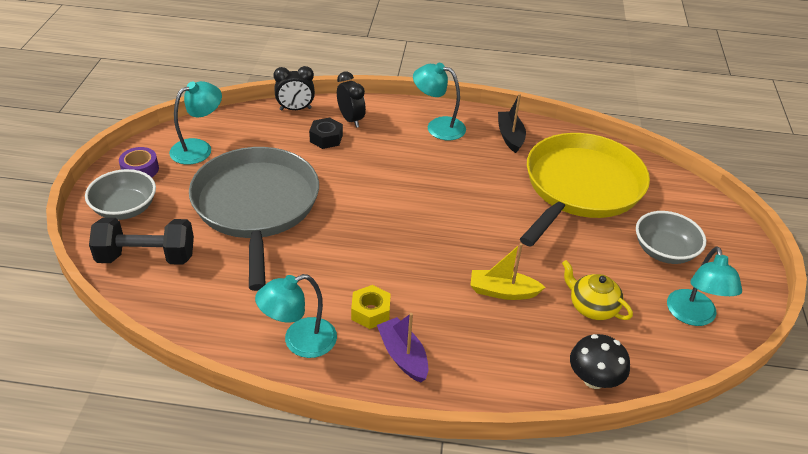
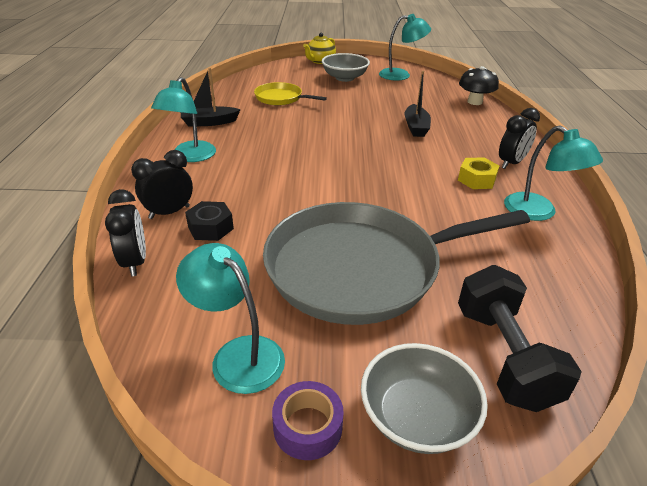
camera: 95 degrees left, 5 degrees down
(403, 356) = (511, 163): purple boat -> black clock
(502, 291) = (416, 127): yellow boat -> black boat
(580, 187) = (281, 98): yellow pan -> yellow pan, size x0.47
(592, 307) = (412, 100): yellow teapot -> yellow teapot (320, 61)

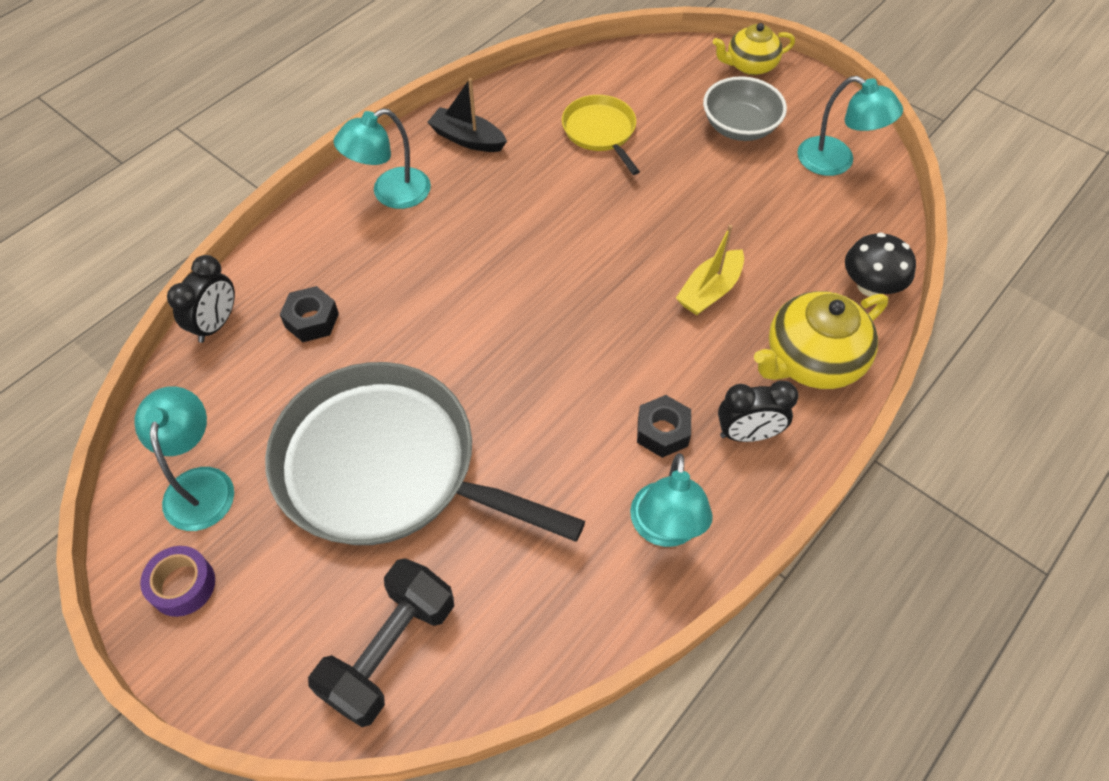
camera: 40 degrees right, 20 degrees up
(169, 212) = (296, 274): black clock -> none
(416, 127) = (709, 291): black boat -> yellow boat
(417, 417) = (260, 641): grey bowl -> none
(476, 179) = (662, 431): yellow nut -> black nut
(493, 130) = (811, 360): none -> yellow teapot

